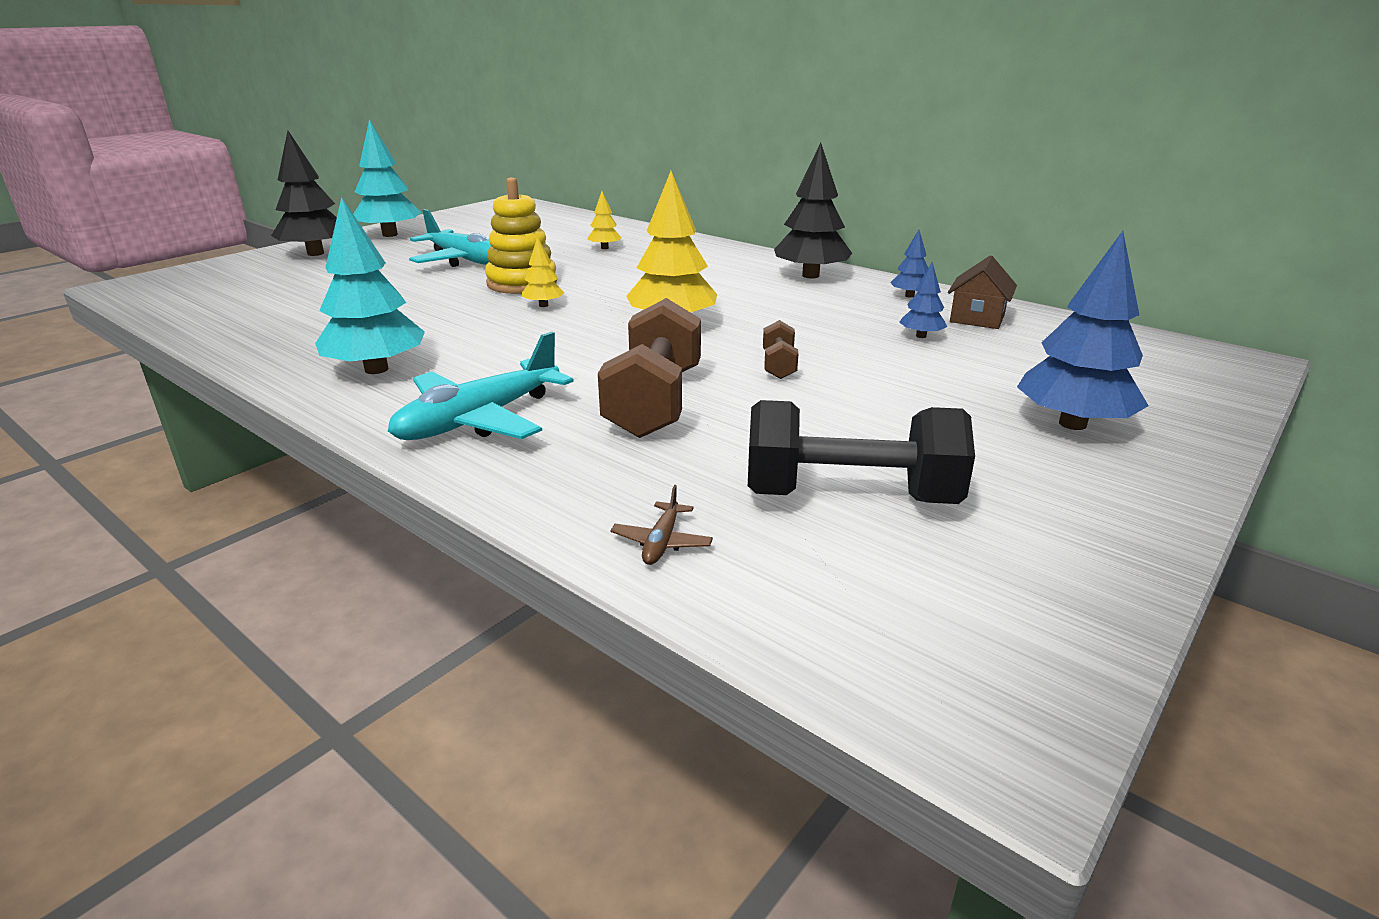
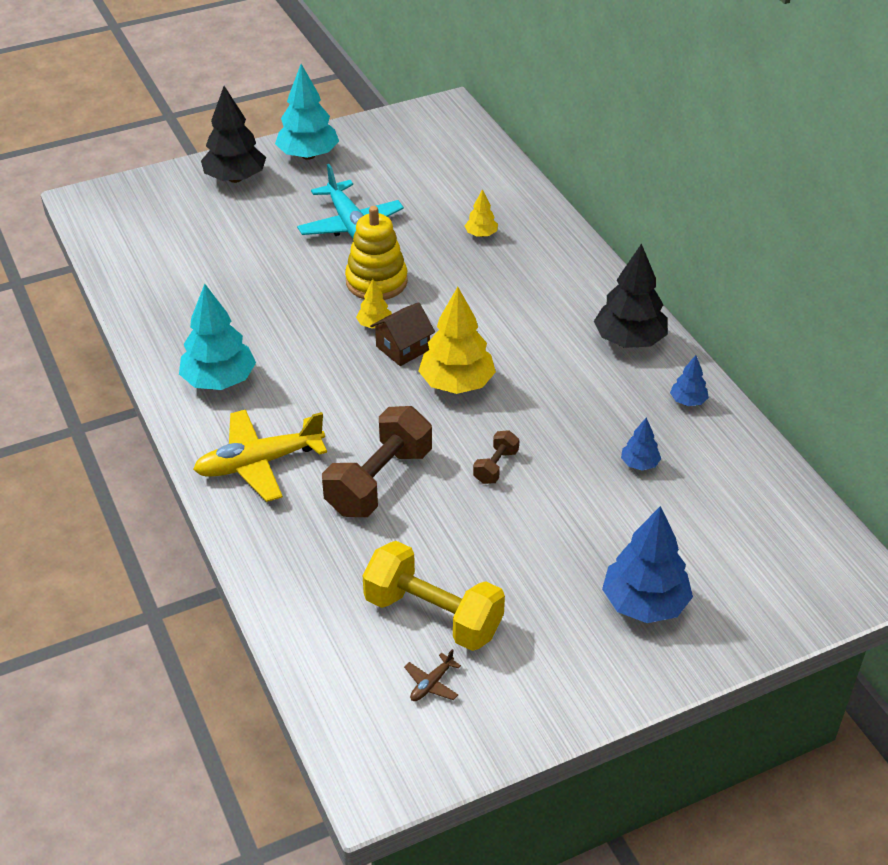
camera: 25 degrees right, 15 degrees up
(479, 420) = (259, 463): turquoise plane -> yellow plane
(662, 542) = (302, 611): brown plane -> brown plane (431, 684)
(850, 496) = (433, 615): black dumbbell -> yellow dumbbell
(977, 318) = (712, 454): brown house -> brown house (403, 348)

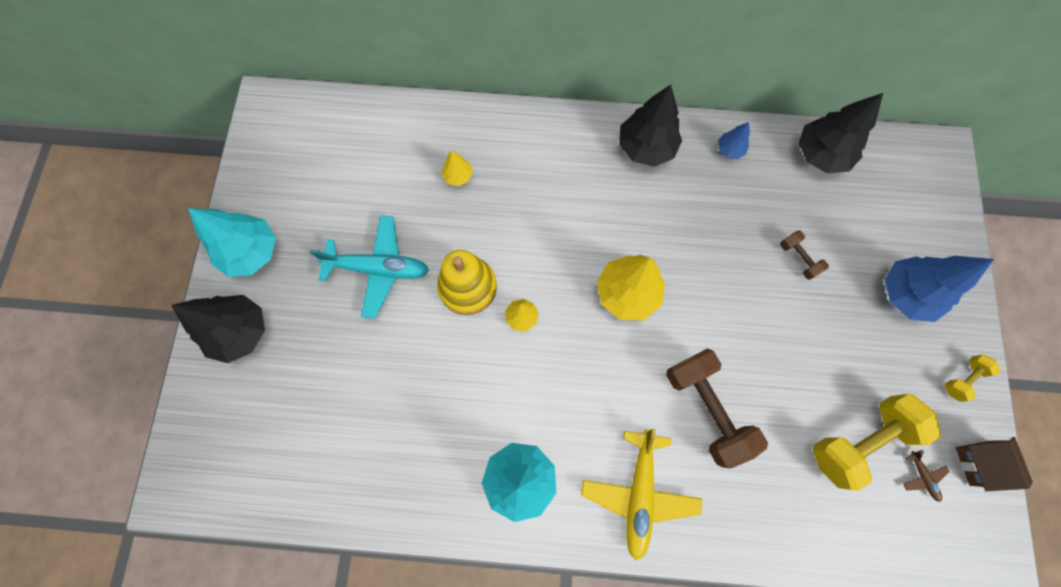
camera: 60 degrees left, 30 degrees up
(403, 348) = (563, 310): brown house -> brown house (979, 462)
(495, 466) = (731, 315): brown dumbbell -> brown dumbbell (798, 258)
(579, 688) = (962, 379): none -> yellow dumbbell
(639, 464) = (776, 218): blue tree -> none
(755, 475) = (821, 155): none -> black tree

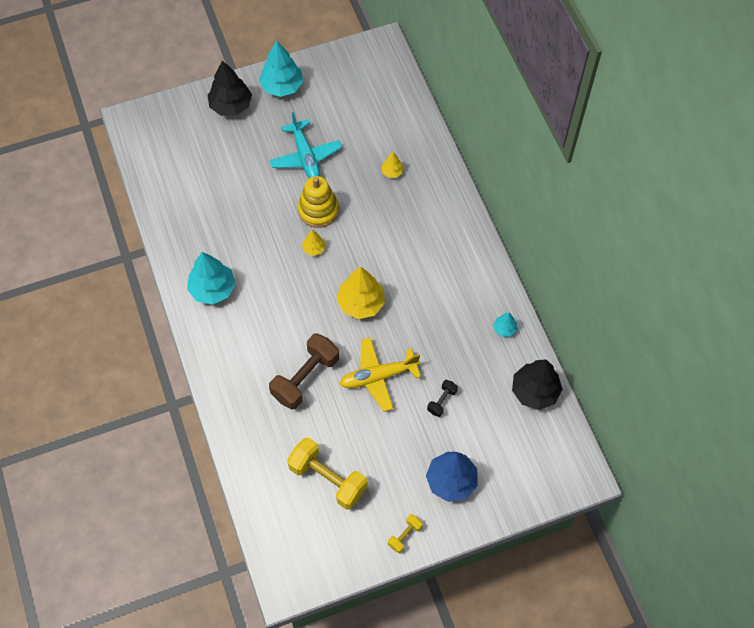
camera: 65 degrees right, 10 degrees down
(639, 493) = (234, 357): yellow plane -> yellow plane (378, 376)
(646, 147) = (476, 275): black tree -> none
(729, 150) = (504, 329): blue tree -> turquoise tree
(798, 258) = (442, 401): brown dumbbell -> black dumbbell
(922, 476) = (322, 525): brown plane -> none
(962, 379) = (405, 536): yellow dumbbell -> yellow dumbbell turned 75 degrees counterclockwise
(979, 462) = (349, 561): brown house -> none

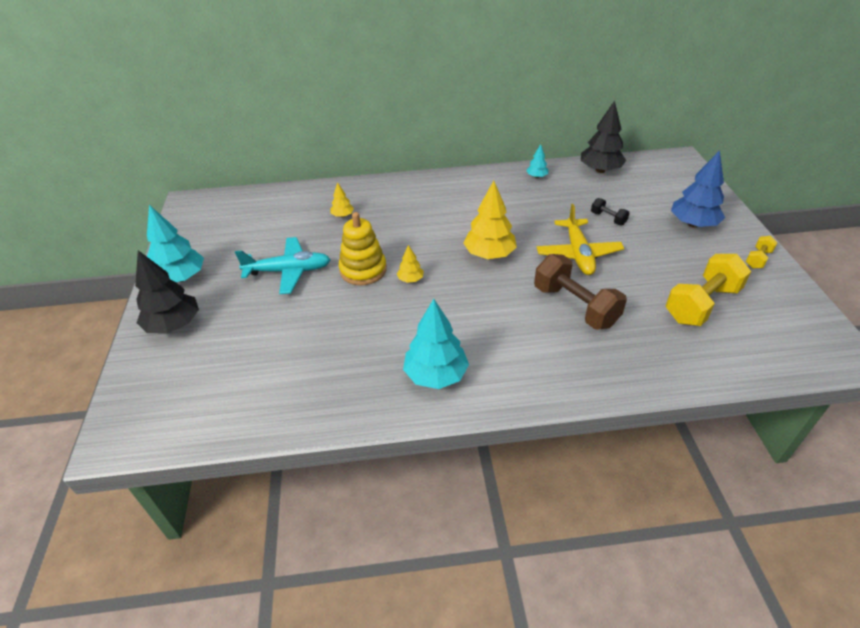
camera: 75 degrees left, 20 degrees down
(405, 536) = (758, 259): yellow dumbbell -> yellow dumbbell turned 75 degrees clockwise

